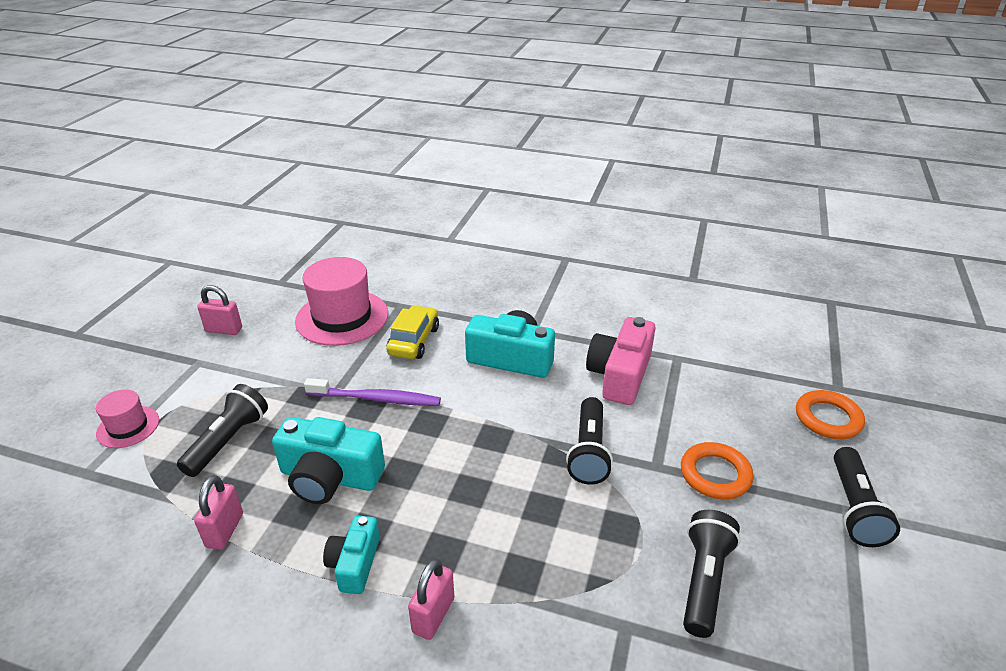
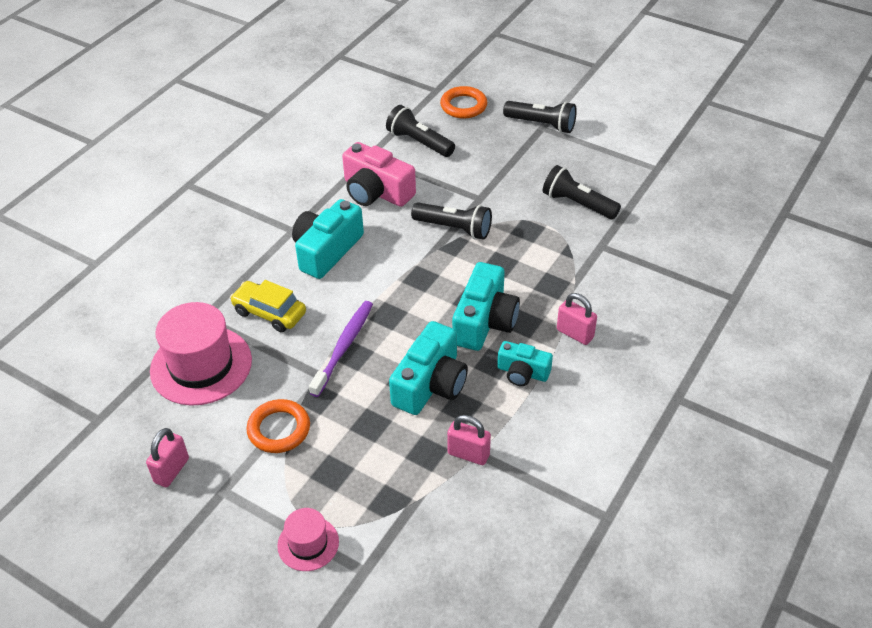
camera: 75 degrees left, 10 degrees up
(228, 440) = (360, 457): black flashlight -> black flashlight (419, 142)
(436, 509) = (484, 321): none -> turquoise camera
(715, 474) = (496, 173): orange ring -> orange ring (279, 429)

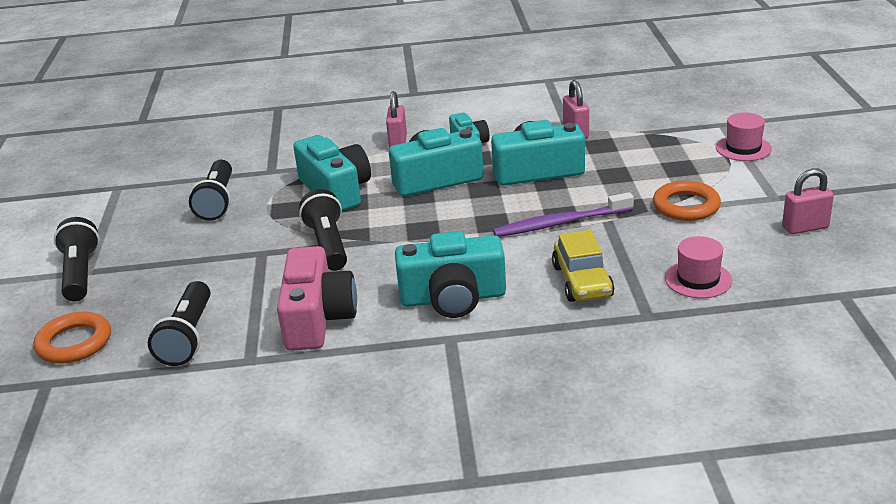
camera: 125 degrees left, 15 degrees down
(201, 365) = (698, 279): pink hat -> pink hat, size x0.53
(528, 264) = (336, 190): none -> turquoise camera

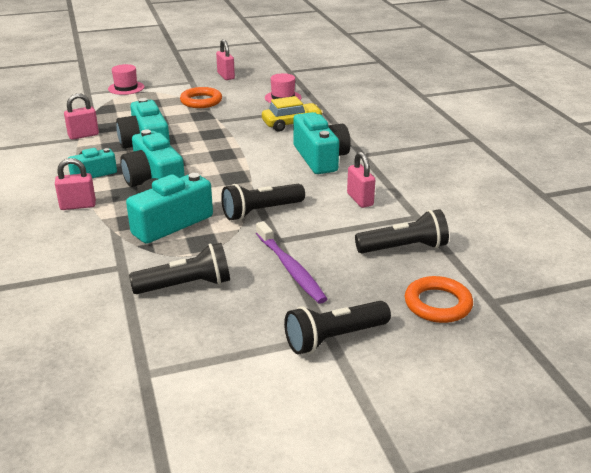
camera: 105 degrees left, 0 degrees up
(317, 318) = (360, 200): pink camera -> pink padlock
(560, 223) = (223, 133): purple toothbrush -> purple toothbrush (290, 269)

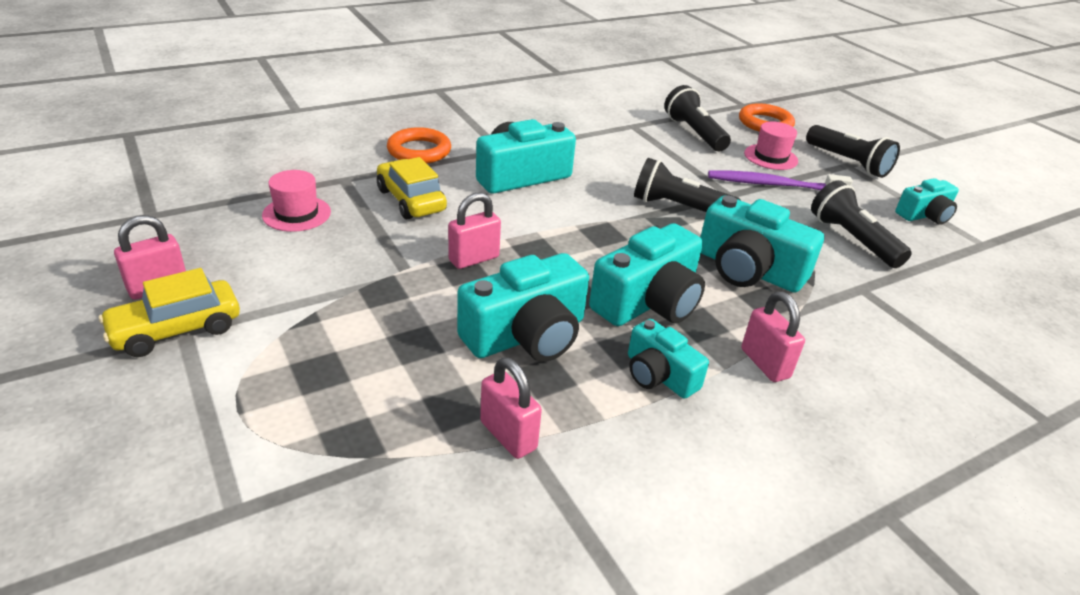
camera: 105 degrees left, 5 degrees up
(126, 88) = (205, 437): pink hat -> pink hat (770, 157)
(193, 80) = (176, 330): none -> yellow car
(201, 101) = (308, 301): orange ring -> orange ring (419, 151)
(210, 353) = (924, 215): none -> turquoise camera
(261, 211) = (678, 208): black flashlight -> black flashlight turned 150 degrees clockwise
(290, 269) = (773, 185): purple toothbrush -> purple toothbrush turned 135 degrees counterclockwise
(360, 200) = (616, 152): pink padlock -> pink padlock (474, 259)

